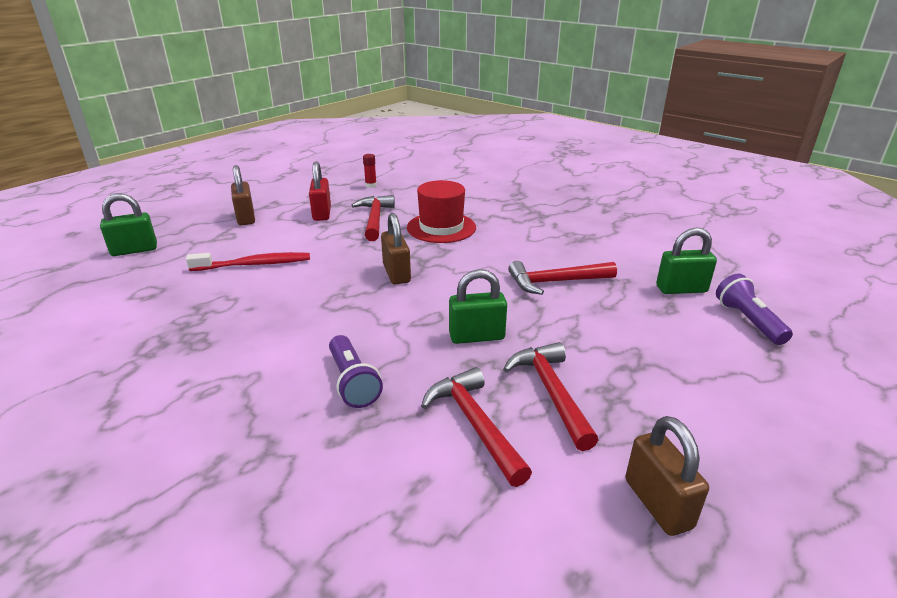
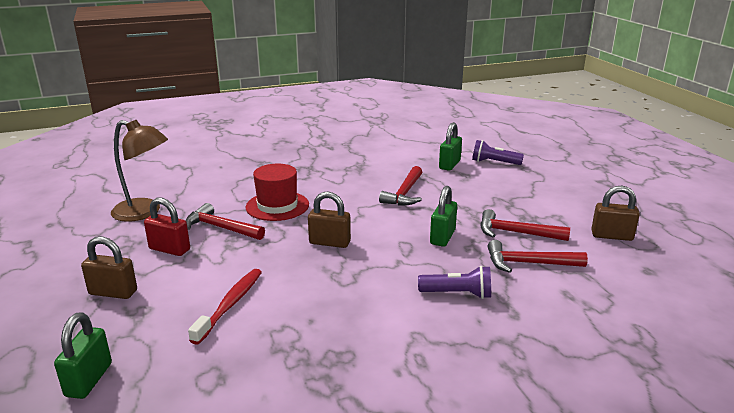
camera: 60 degrees left, 5 degrees down
(371, 185) = (144, 212): red glue stick -> brown lamp

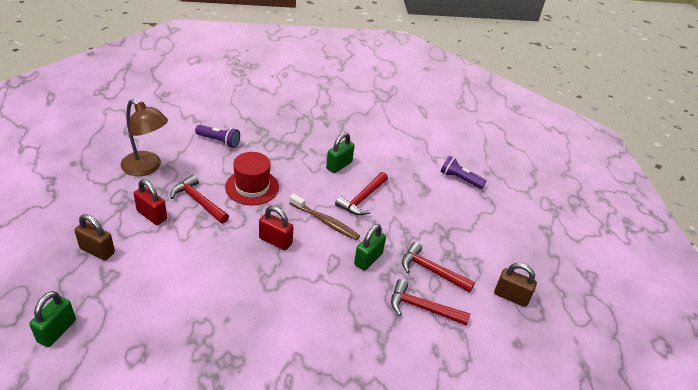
camera: 10 degrees right, 15 degrees up
(230, 304) = (175, 287): red toothbrush -> none
(329, 242) = (275, 241): brown padlock -> red padlock
(376, 217) = (325, 222): none -> brown toothbrush
(449, 165) = (419, 172): green padlock -> green padlock (339, 165)
(457, 294) = (348, 324): purple flashlight -> purple flashlight (219, 141)

